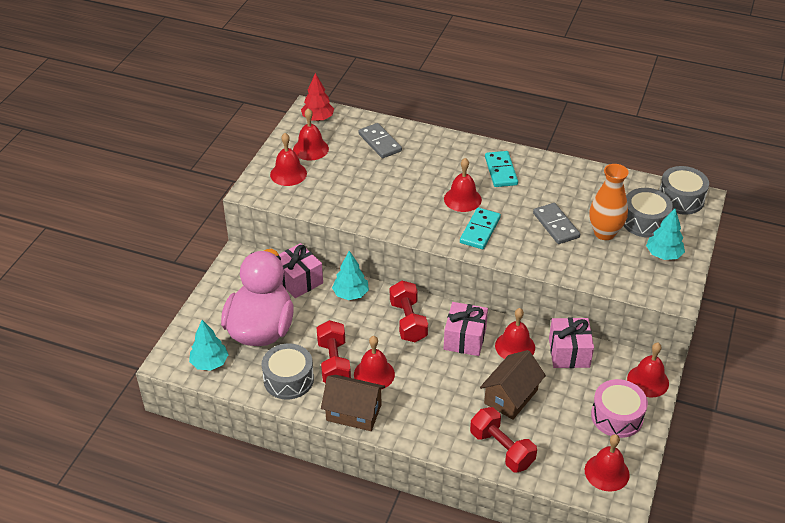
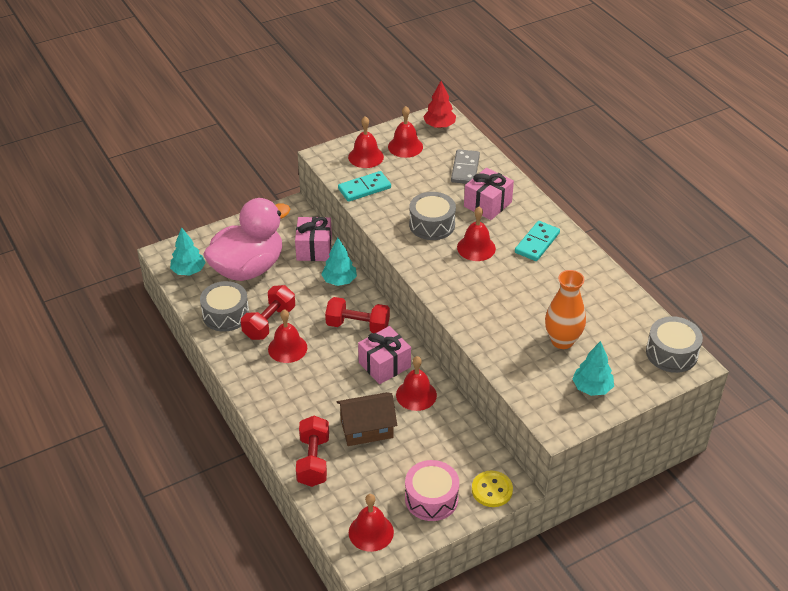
camera: 40 degrees right, 0 degrees up
(353, 412) = (242, 365): brown house -> none
(408, 321) = (357, 326): red dumbbell -> red dumbbell turned 75 degrees clockwise
(480, 230) = (459, 279): turquoise domino -> turquoise domino (364, 188)
(556, 225) = (528, 311): grey domino -> none
(569, 353) = (453, 427): pink gift -> pink gift (487, 204)
(644, 221) = (611, 352): grey drum -> grey drum (432, 225)
(648, 381) = (492, 490): red bell -> yellow button

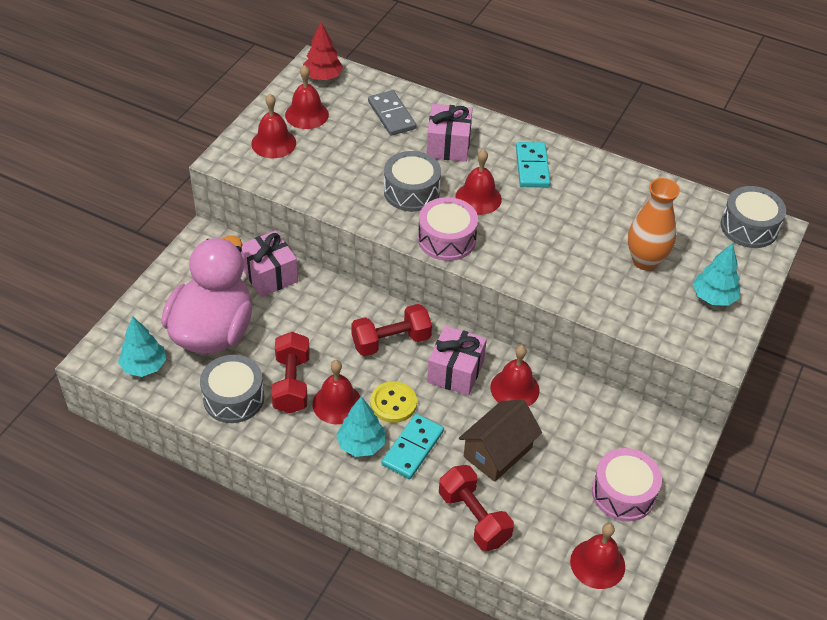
camera: 35 degrees left, 5 degrees up
(339, 281) = (328, 299): turquoise tree -> turquoise tree (361, 444)
(364, 188) = (304, 180): turquoise domino -> turquoise domino (412, 448)
(427, 265) = (446, 239): none -> pink drum
(492, 490) = (670, 452): yellow button -> yellow button (393, 403)

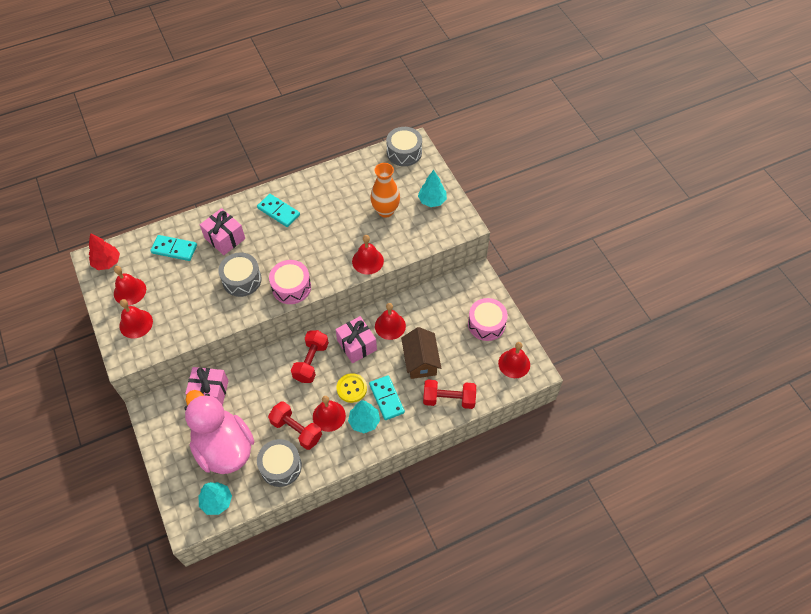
camera: 50 degrees left, 10 degrees up
(391, 115) = (174, 249): grey domino -> turquoise domino
(478, 198) = (276, 252): red bell -> red bell (367, 261)

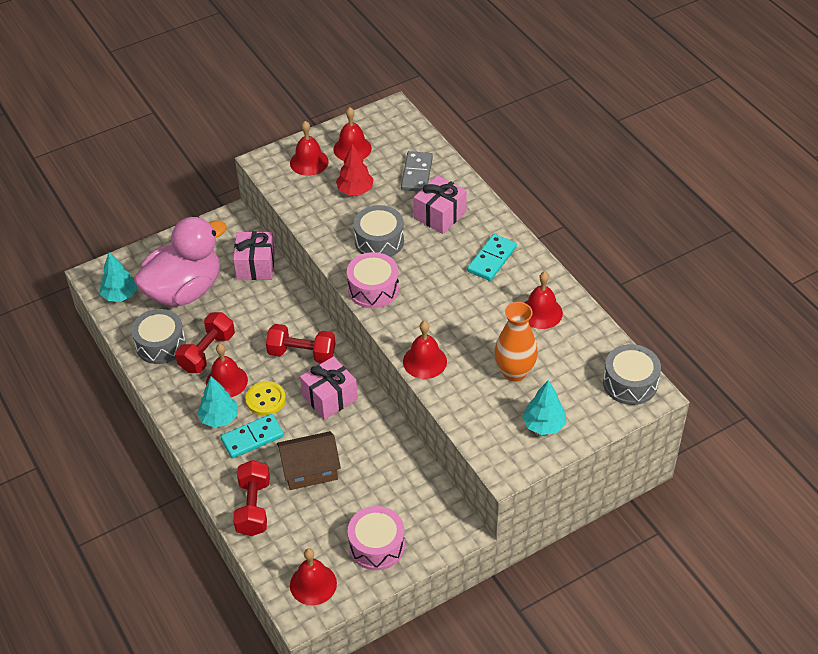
camera: 85 degrees right, 10 degrees down
(107, 262) = (390, 122): red tree -> red tree (355, 190)
(174, 249) = (416, 173): turquoise domino -> grey domino
(390, 326) = (363, 430): red bell -> red bell (541, 312)

